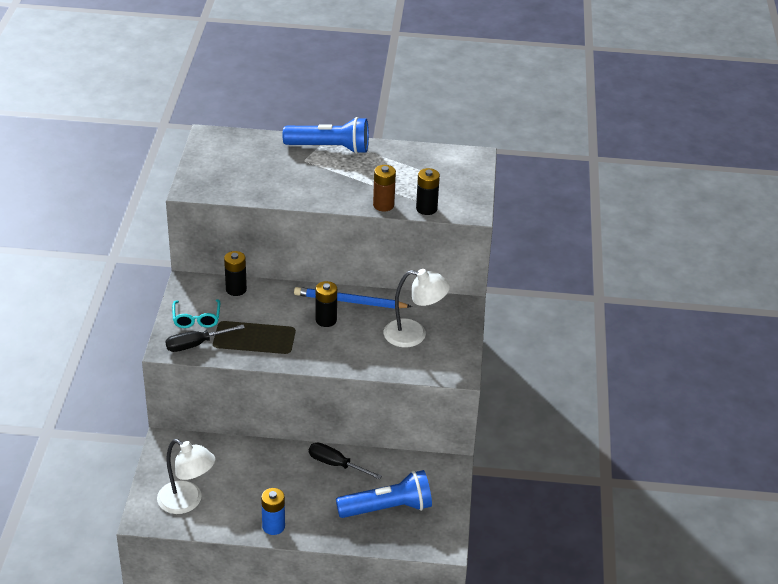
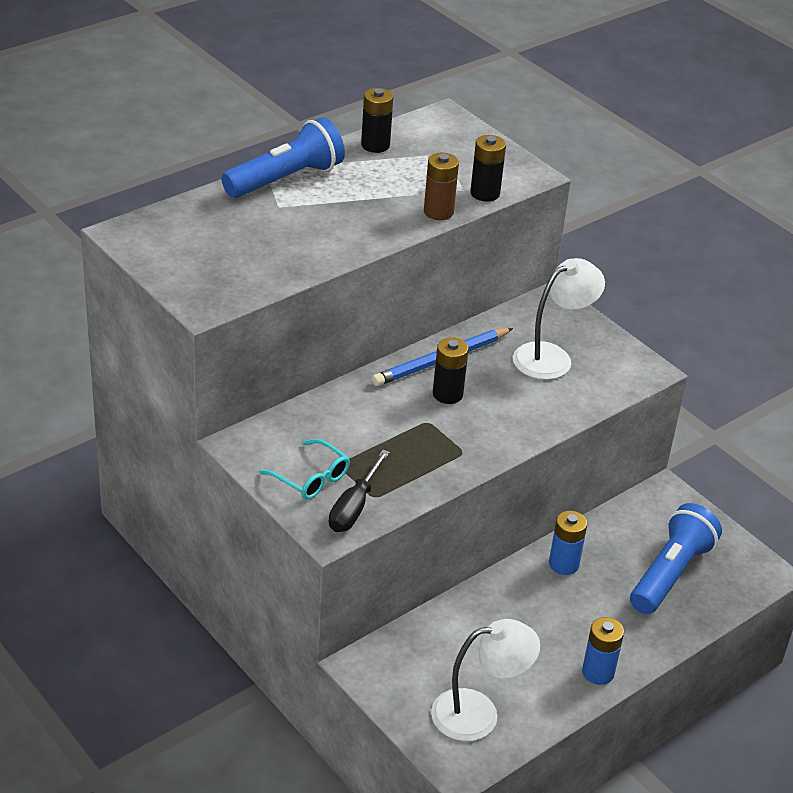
camera: 45 degrees left, 0 degrees up
(236, 289) = (304, 418): black battery -> black battery (375, 145)
(335, 464) = (563, 564): black screwdriver -> blue battery

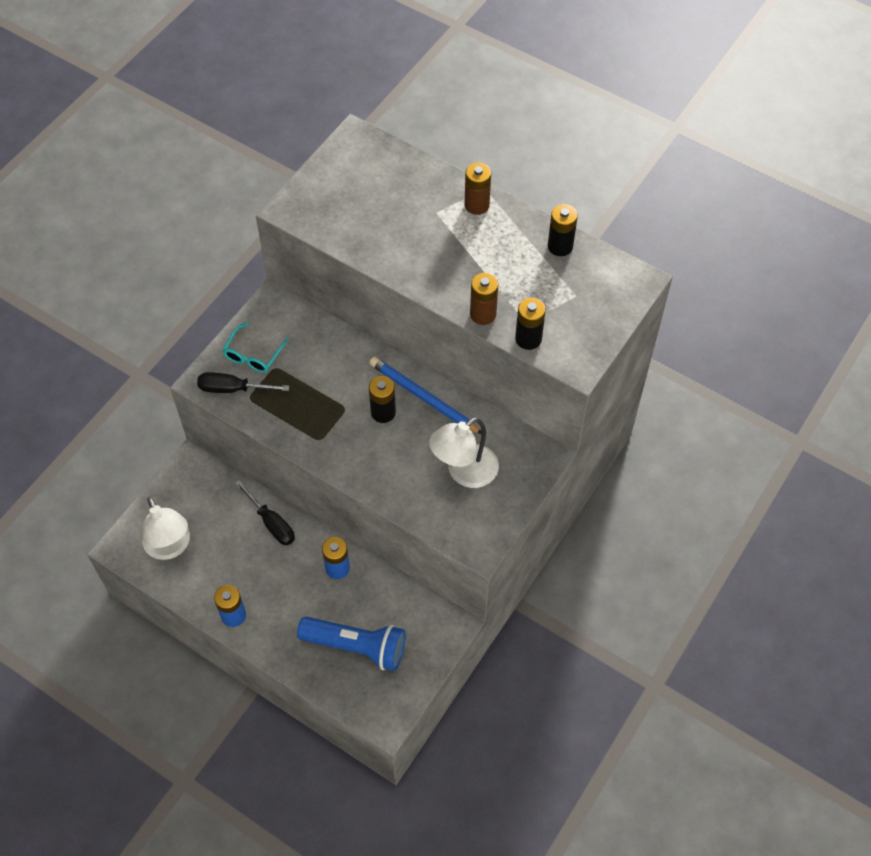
camera: 75 degrees right, 20 degrees up
(286, 179) = (476, 205): blue flashlight -> brown battery
(480, 607) = (271, 523): none -> black screwdriver
(552, 357) = (464, 472): white lamp -> white lamp turned 105 degrees clockwise

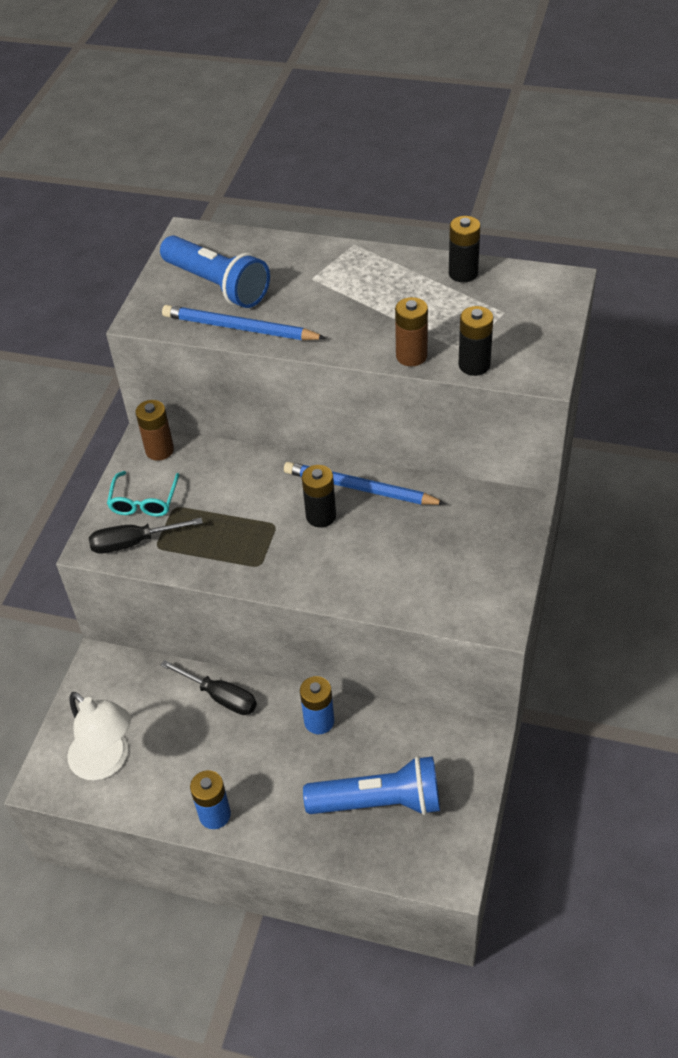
camera: 15 degrees left, 10 degrees down
(359, 196) = (218, 285): none -> blue flashlight
(360, 244) = (240, 328): none -> blue pencil
(464, 472) = (442, 549): white lamp -> none
(476, 205) = (353, 260): brown battery -> brown battery (159, 450)

